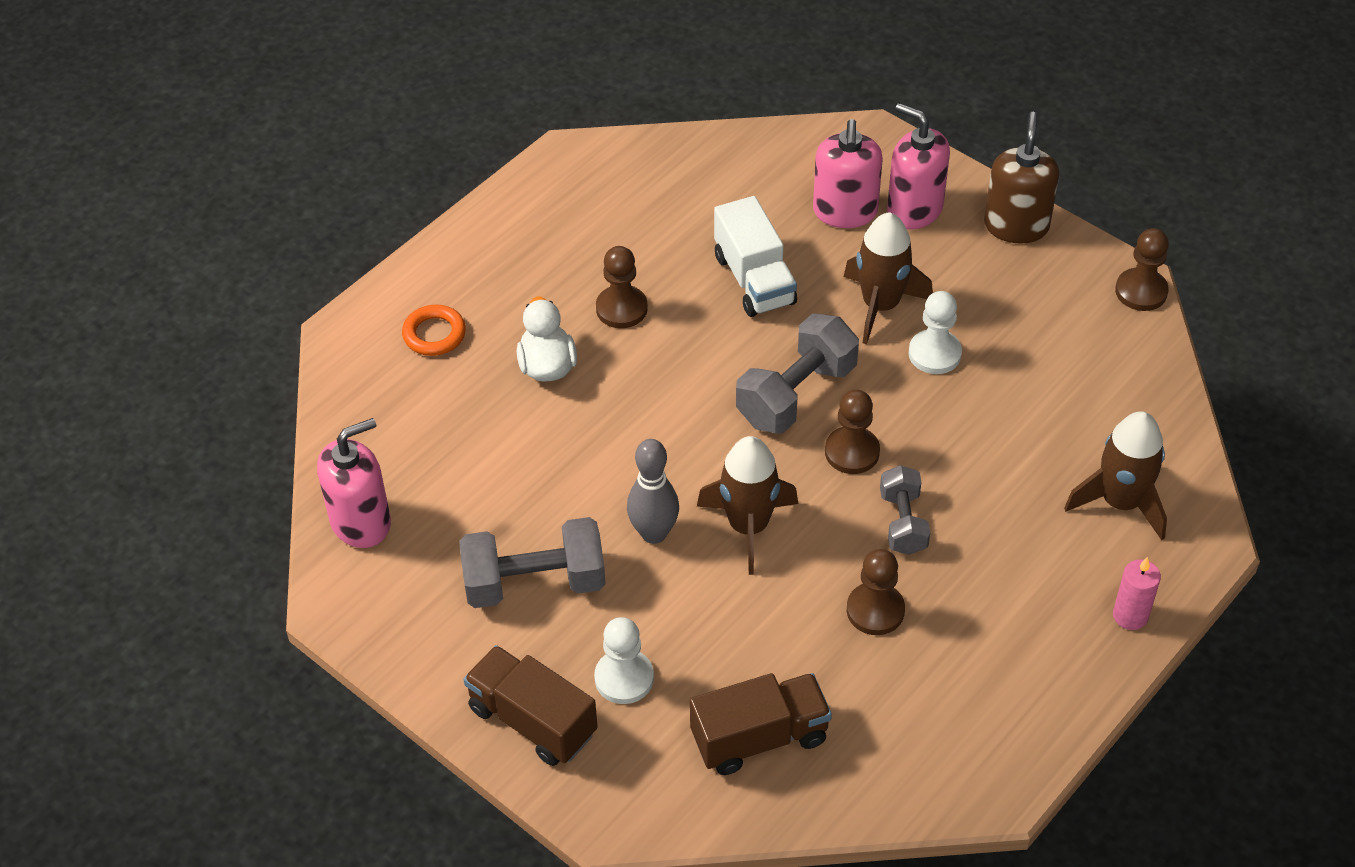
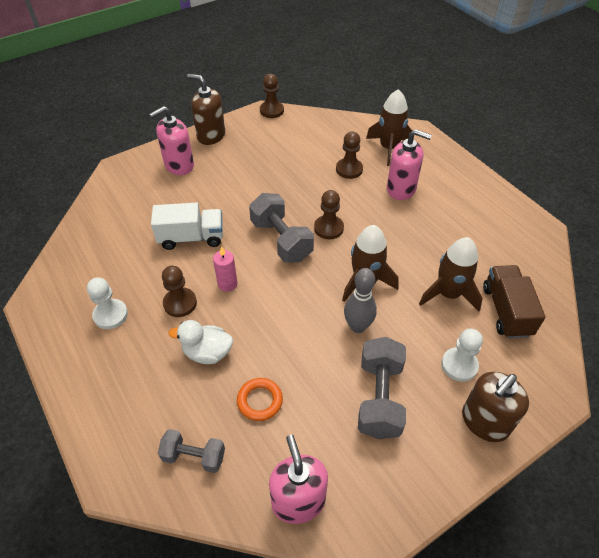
camera: 75 degrees left, 0 degrees up
(434, 334) = (146, 415): orange ring -> orange ring (260, 401)
(532, 721) = (484, 422): brown truck -> brown soap dispenser
(845, 212) = (164, 190): pink soap dispenser -> pink soap dispenser (401, 189)
(875, 610) = (432, 244): brown pawn -> brown pawn (349, 169)
(880, 306) = (236, 193): brown rocket -> brown rocket (448, 294)
(903, 523) = (380, 221): grey dumbbell -> grey dumbbell (194, 456)
(934, 354) = (277, 182): white pawn -> white pawn (110, 315)
(1130, 615) = (451, 162): pink candle -> pink candle (227, 284)

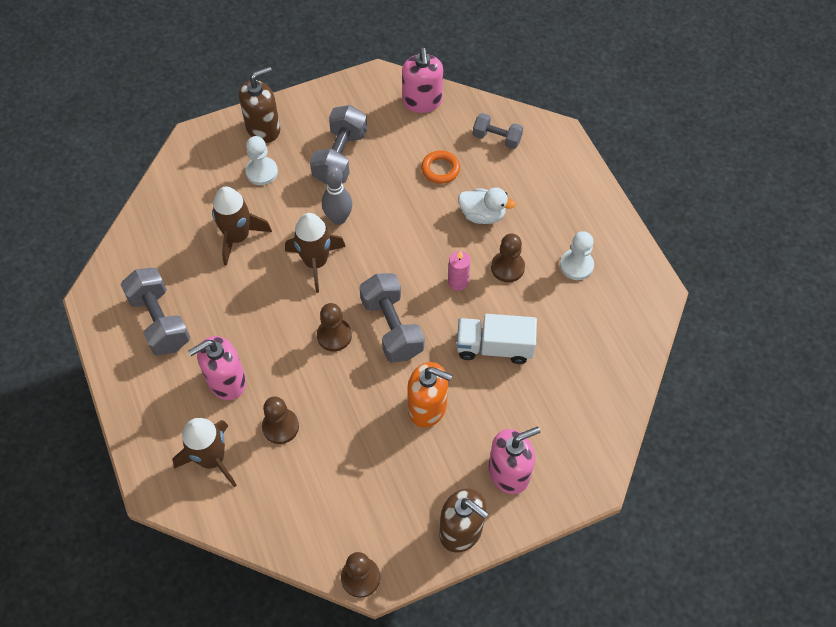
camera: 170 degrees left, 10 degrees up
(242, 193) = (427, 407): none -> orange soap dispenser
(401, 189) = (226, 381): pink soap dispenser -> pink soap dispenser turned 60 degrees counterclockwise
(476, 219) = (160, 321): none -> grey dumbbell
(506, 311) = (192, 212): brown truck -> none

